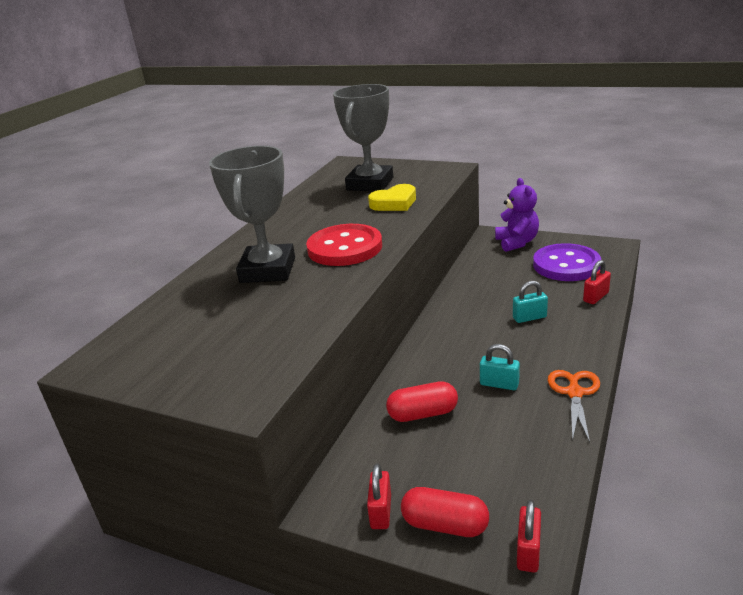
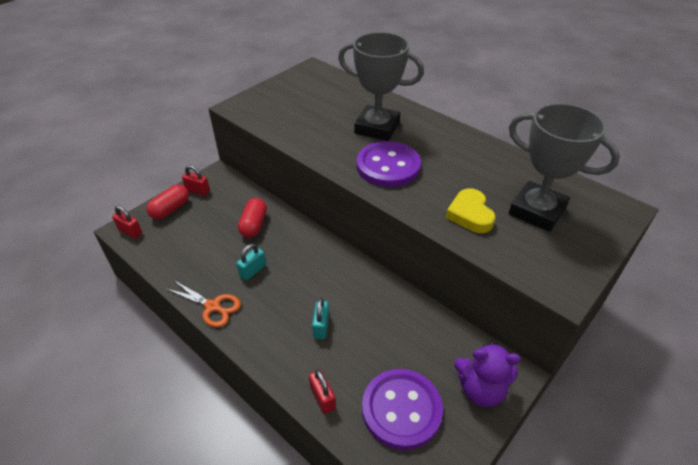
camera: 105 degrees right, 15 degrees up
(345, 248) = (388, 166): red button -> purple button

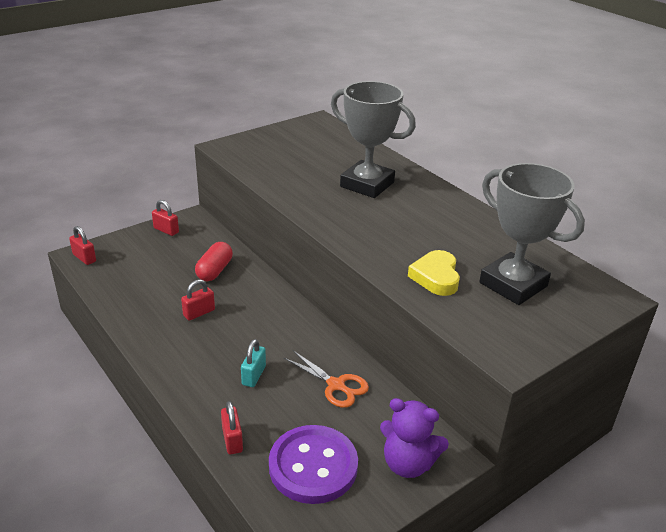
camera: 10 degrees right, 10 degrees down
(170, 209) = (132, 243): red capsule -> none
(213, 307) = (146, 339): orange scissors -> orange scissors (336, 385)
(253, 270) = (199, 313): turquoise padlock -> red padlock
(388, 166) = (364, 221): purple button -> none

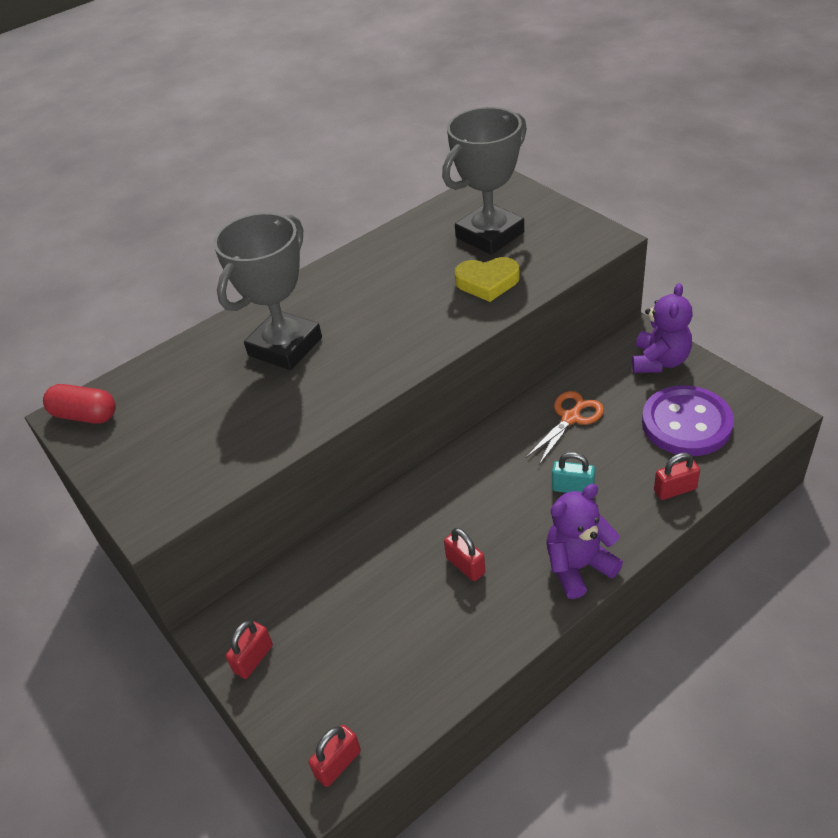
camera: 85 degrees left, 10 degrees up
(175, 368) = (578, 567): none -> purple teddy bear
(214, 271) = (366, 568): red capsule -> red capsule (85, 415)

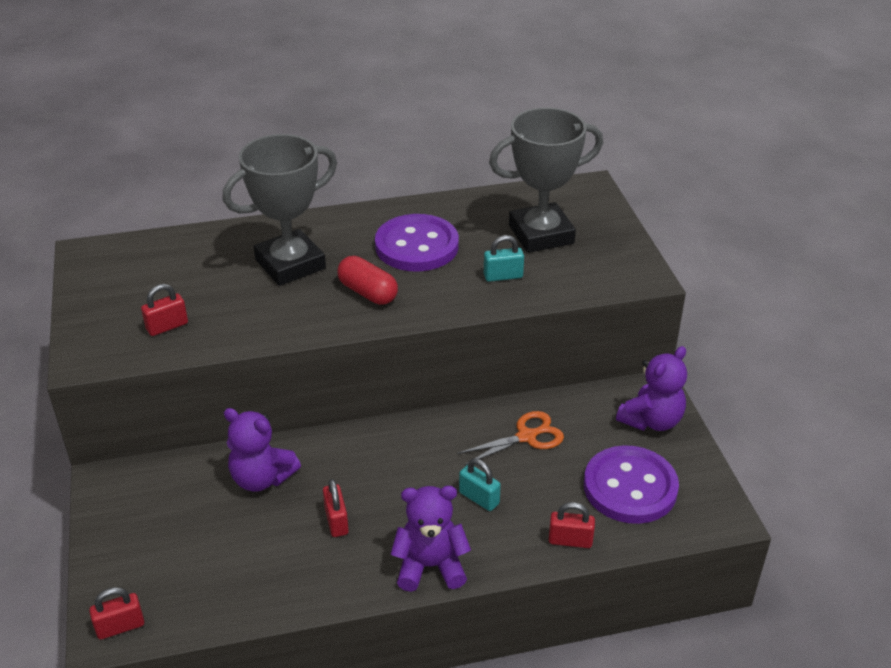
camera: 20 degrees right, 5 degrees down
(85, 415) = (98, 258): red capsule -> red capsule (368, 292)
(253, 659) = (117, 516): red padlock -> red padlock (167, 326)
(367, 558) = (262, 478): none -> purple teddy bear
(389, 285) = (417, 246): none -> purple button
(487, 282) = (503, 276): yellow heart -> turquoise padlock

